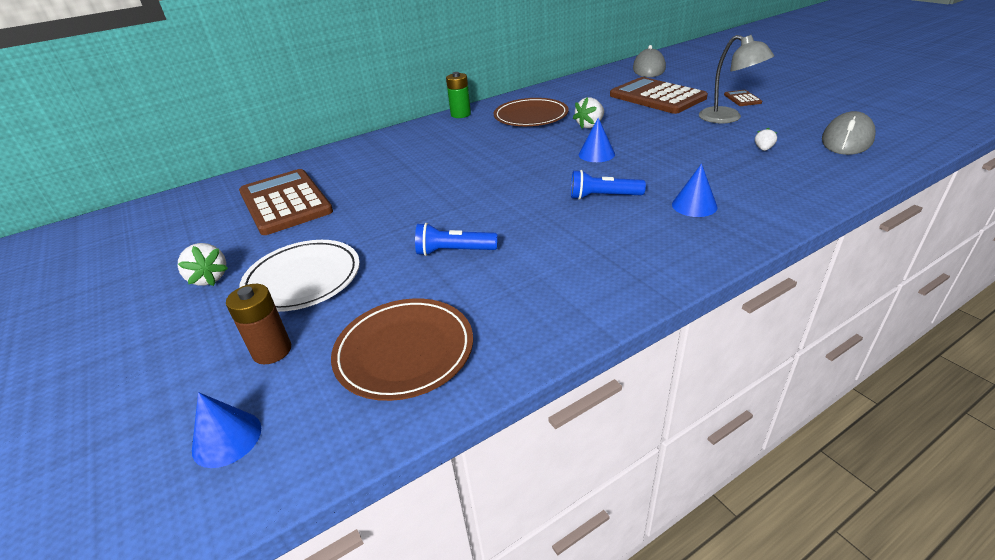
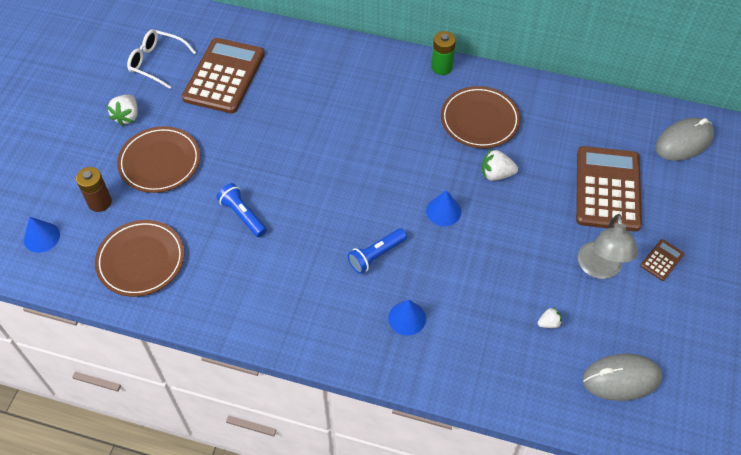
camera: 45 degrees right, 20 degrees up
(192, 233) = (156, 62): none -> white glasses
(303, 279) = (160, 162): white plate -> brown plate
(603, 197) = (376, 255): blue flashlight -> blue flashlight turned 90 degrees counterclockwise

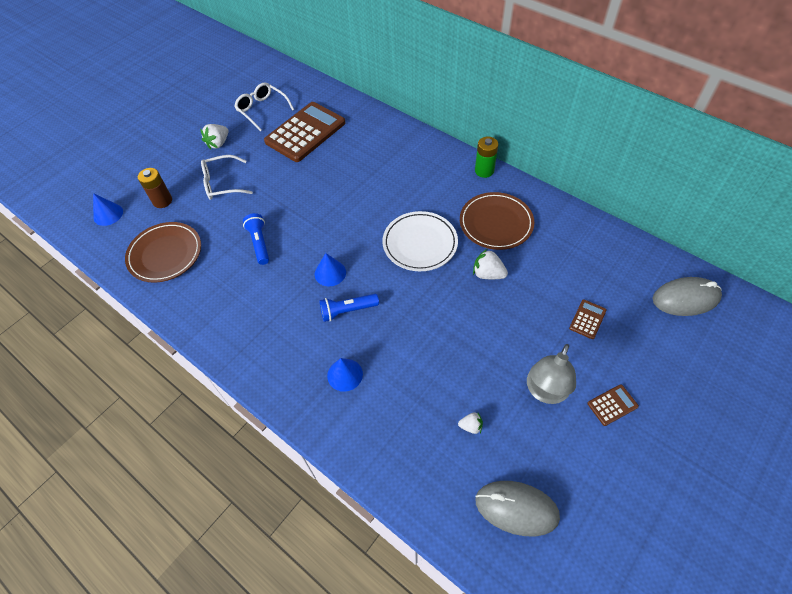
camera: 25 degrees right, 0 degrees up
(160, 162) = (222, 183): brown plate -> white glasses
(414, 164) = (420, 243): none -> white plate
(443, 211) = (424, 291): blue cone -> blue cone (330, 273)
(607, 189) = (587, 319): brown calculator -> brown calculator, size x0.42

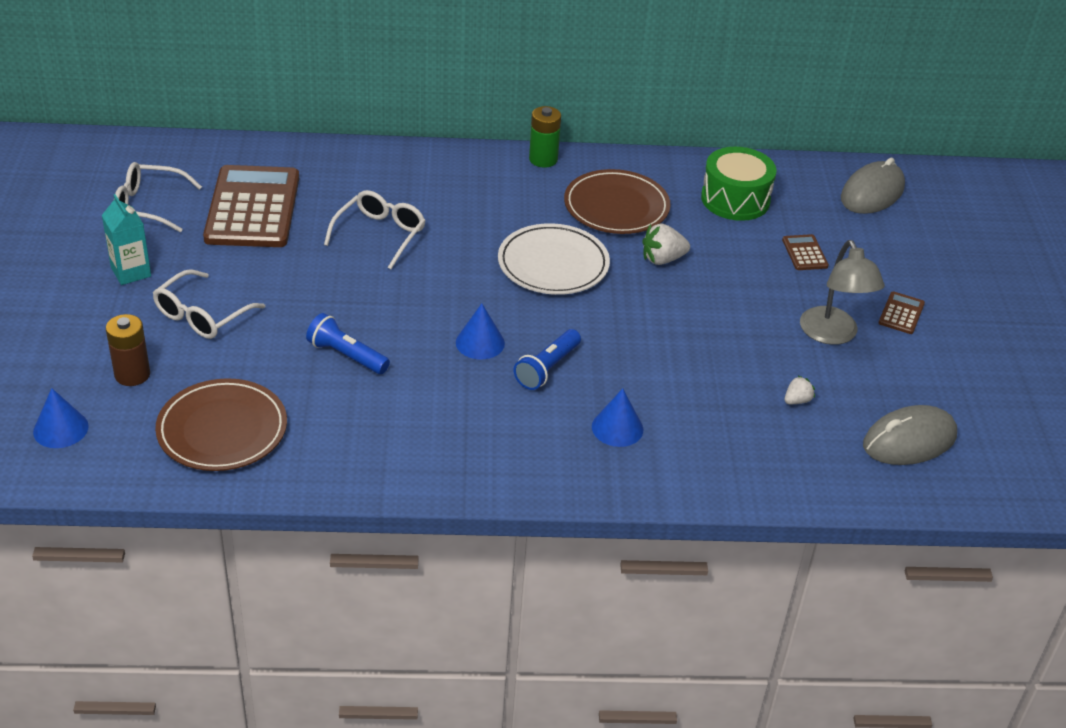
camera: 45 degrees left, 15 degrees down
(218, 143) = (131, 272): white strawberry -> turquoise carton
(349, 178) = (380, 234): none -> white glasses
(578, 255) = (735, 199): none -> green drum

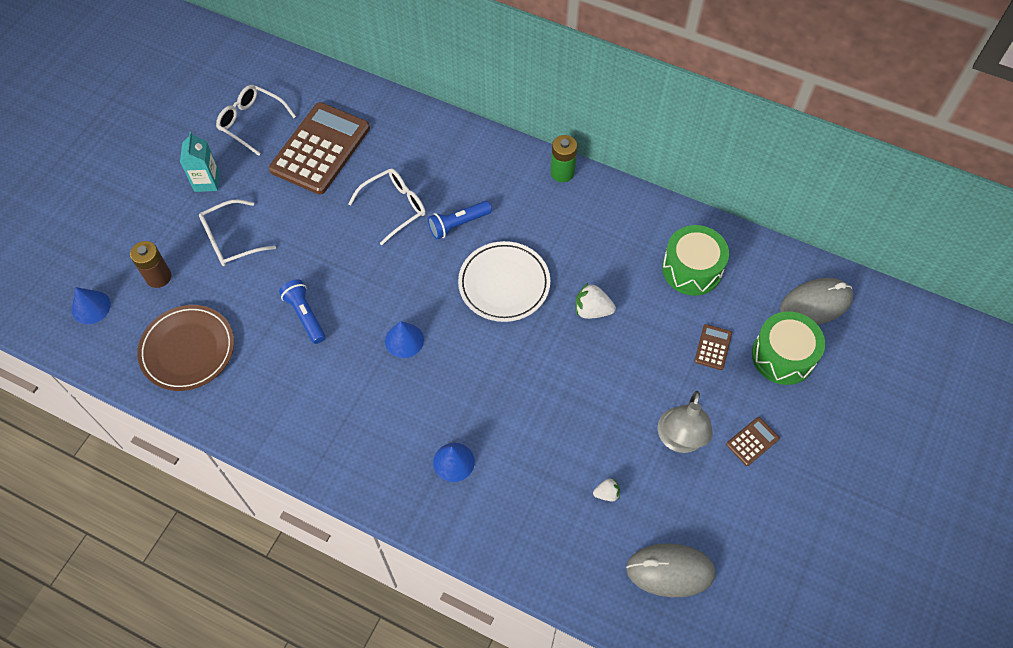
camera: 30 degrees right, 20 degrees up
(547, 368) = (438, 384): blue flashlight -> blue flashlight (458, 224)
(616, 207) = (589, 243): brown plate -> none
(875, 240) = (783, 356): none -> green drum

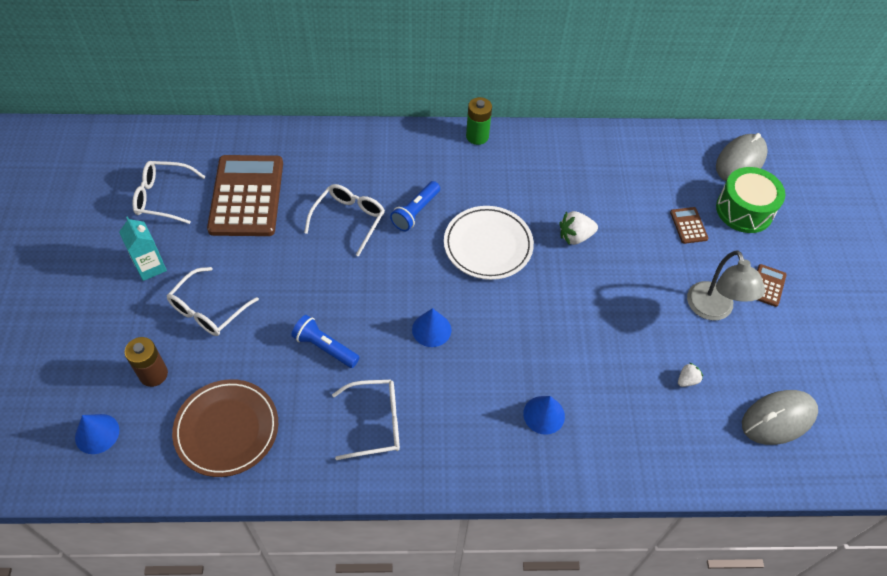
camera: 30 degrees left, 5 degrees down
(307, 400) = (376, 423): none -> white glasses
(692, 269) = (631, 172): green drum -> none

